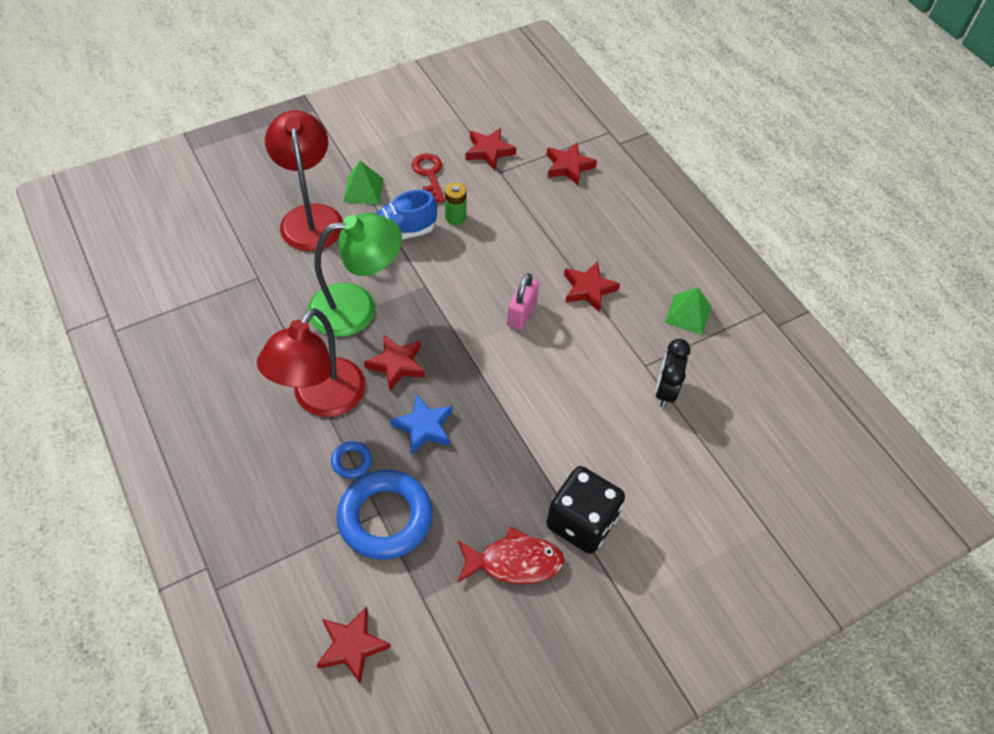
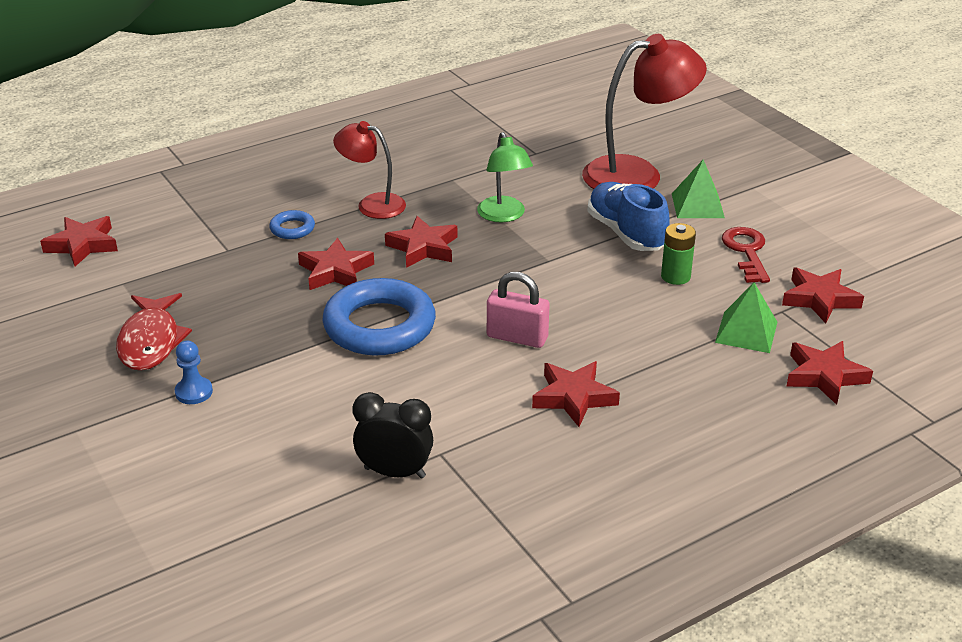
camera: 90 degrees right, 20 degrees down
(321, 399) = (372, 204): red lamp -> red lamp, size x0.59
(357, 308) = (504, 216): green lamp -> green lamp, size x0.59
(385, 518) = (221, 254): blue ring -> blue ring (379, 326)
(424, 427) = (335, 271): blue star -> red star
(429, 175) = (746, 252): red key -> red key turned 75 degrees counterclockwise
(581, 522) = (194, 392): black dice -> blue pawn
(688, 314) = (545, 503): green pyramid -> green pyramid (746, 332)

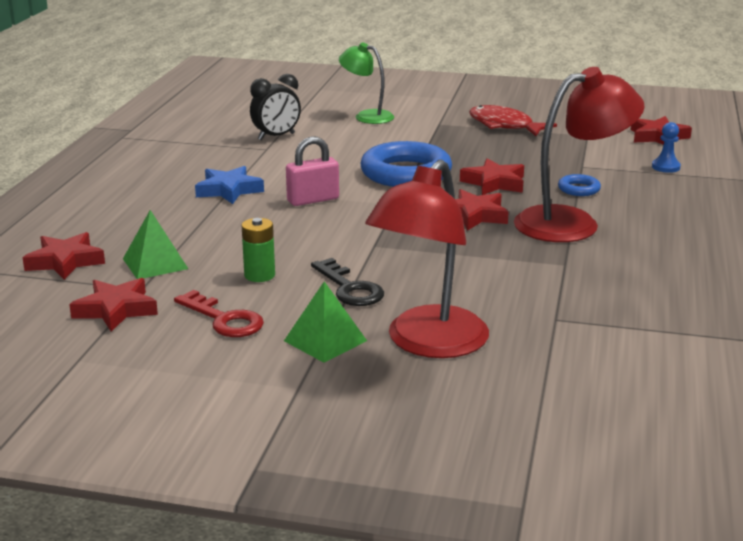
camera: 135 degrees right, 10 degrees down
(194, 392) = (434, 122): blue pawn -> blue pawn (665, 167)
(372, 204) = (572, 222): red lamp -> red lamp, size x1.69
(504, 216) = (466, 257): green lamp -> green lamp (367, 116)
(574, 397) = (229, 190): red star -> blue star
(626, 233) = (349, 288): blue shoe -> black key

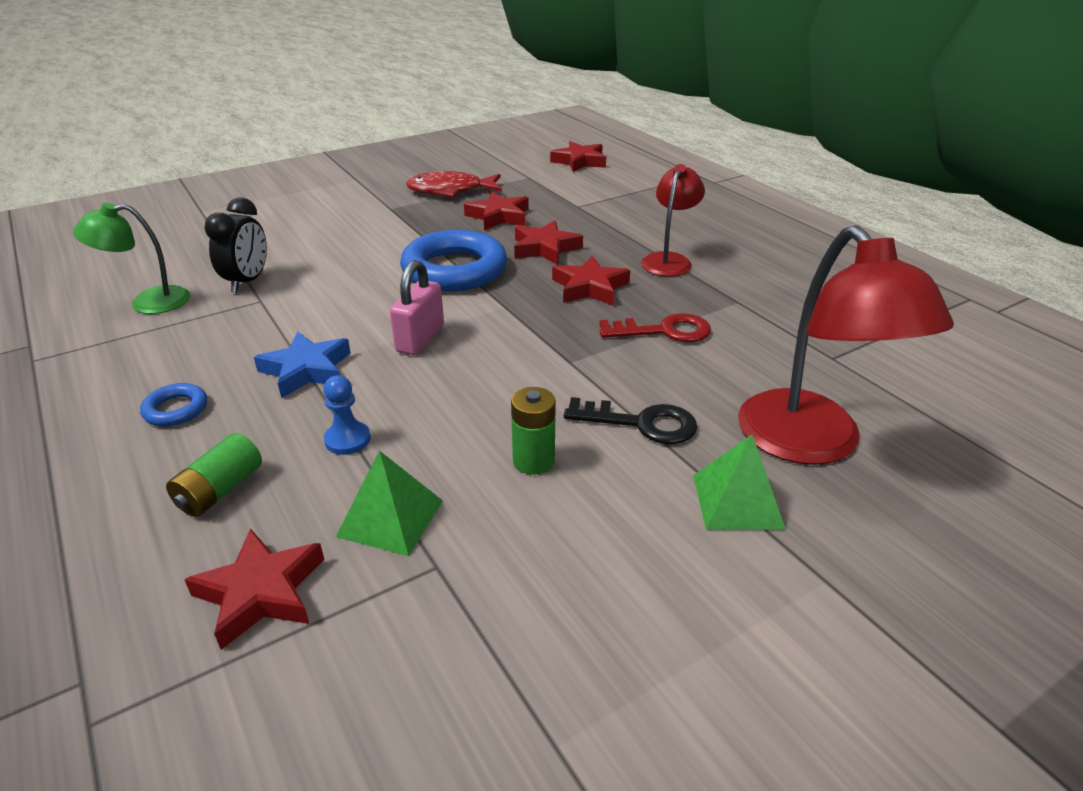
camera: 45 degrees left, 10 degrees up
(109, 221) = (220, 490): none -> green battery
(116, 310) = (462, 622): red star -> red star (498, 216)
(224, 319) = (604, 544): red key -> red key (664, 331)
(367, 116) = (307, 224): green lamp -> green lamp (148, 302)
(572, 222) = (669, 260): red lamp -> red lamp, size x0.59
(578, 189) = (615, 228): blue ring -> blue ring (176, 409)
(665, 167) = (633, 185): blue pawn -> blue pawn (347, 440)

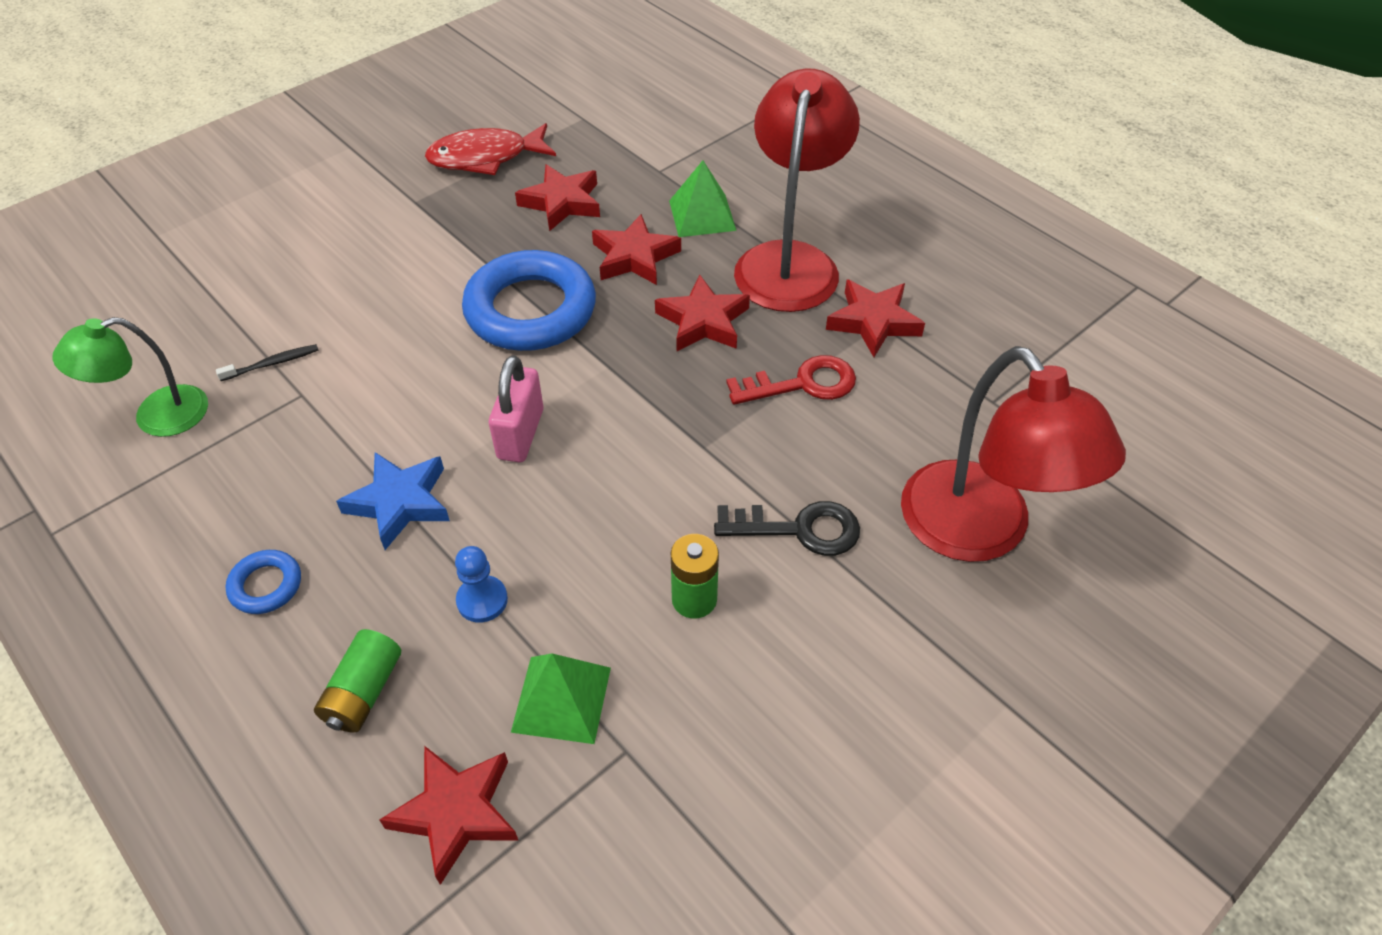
camera: 10 degrees left, 15 degrees up
(247, 282) = (272, 363): black clock -> black toothbrush
(580, 161) = (644, 79): red star -> red star (873, 322)
(669, 260) = (790, 261): red lamp -> red lamp, size x1.69
(737, 501) = (913, 620): green pyramid -> green pyramid (702, 215)

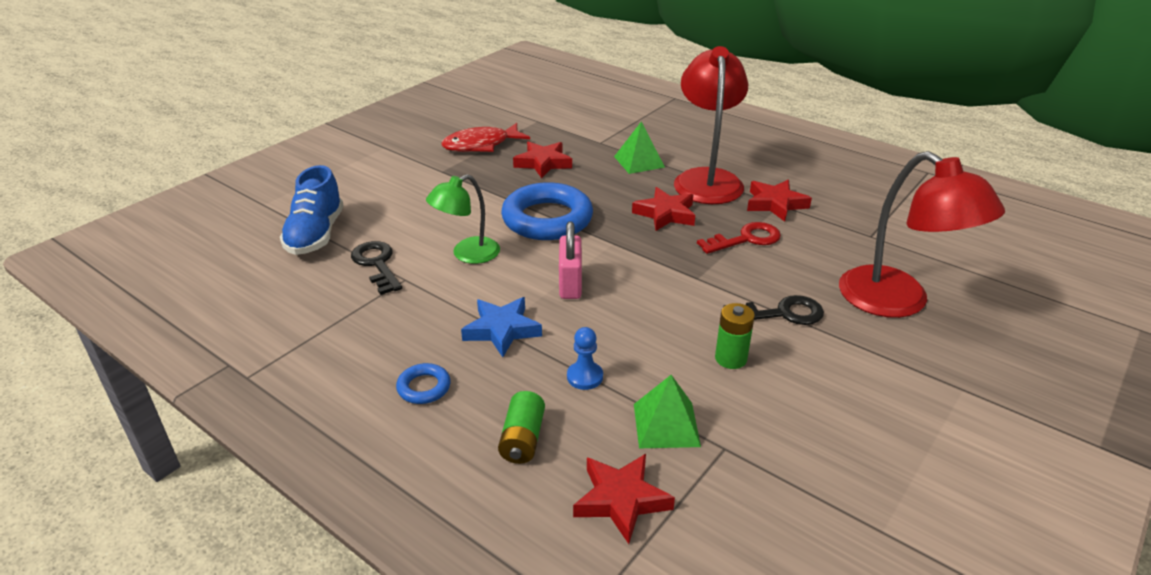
camera: 10 degrees left, 15 degrees down
(156, 416) = (302, 302): green lamp -> green lamp (467, 254)
(208, 300) = (316, 235): none -> blue shoe
(272, 363) = (377, 264): black toothbrush -> black key
(634, 257) = (604, 186): red star -> none

